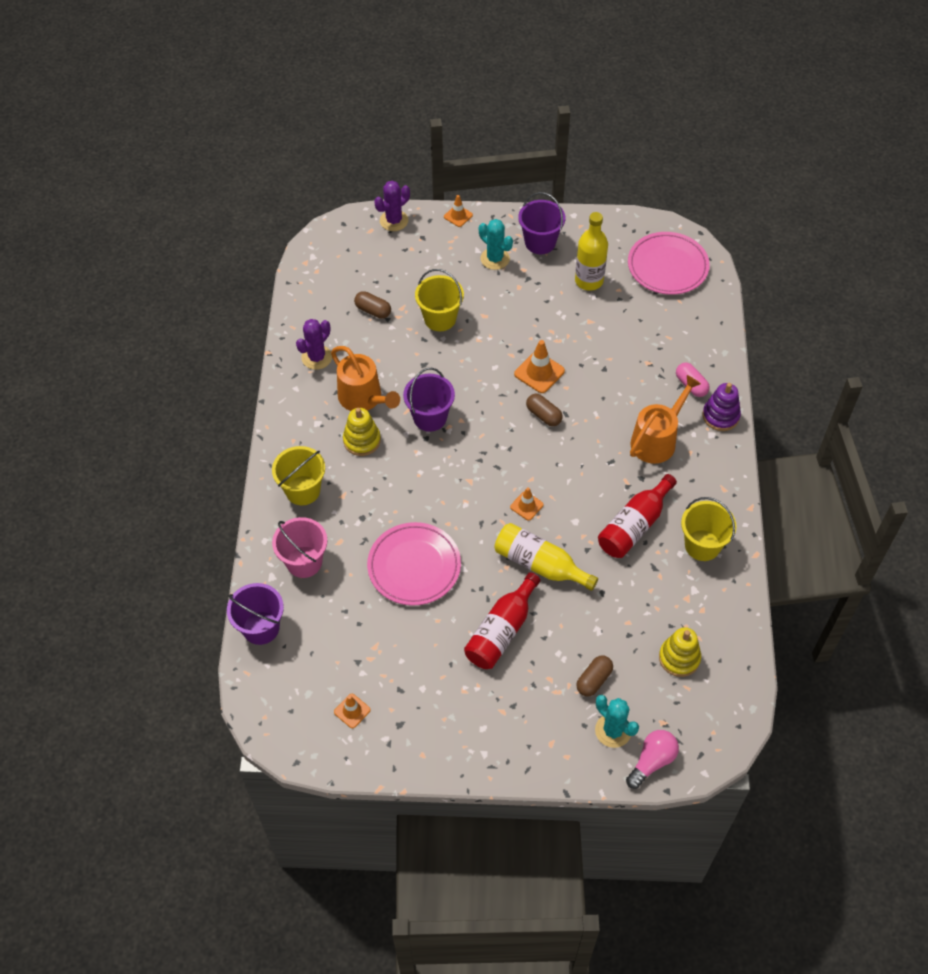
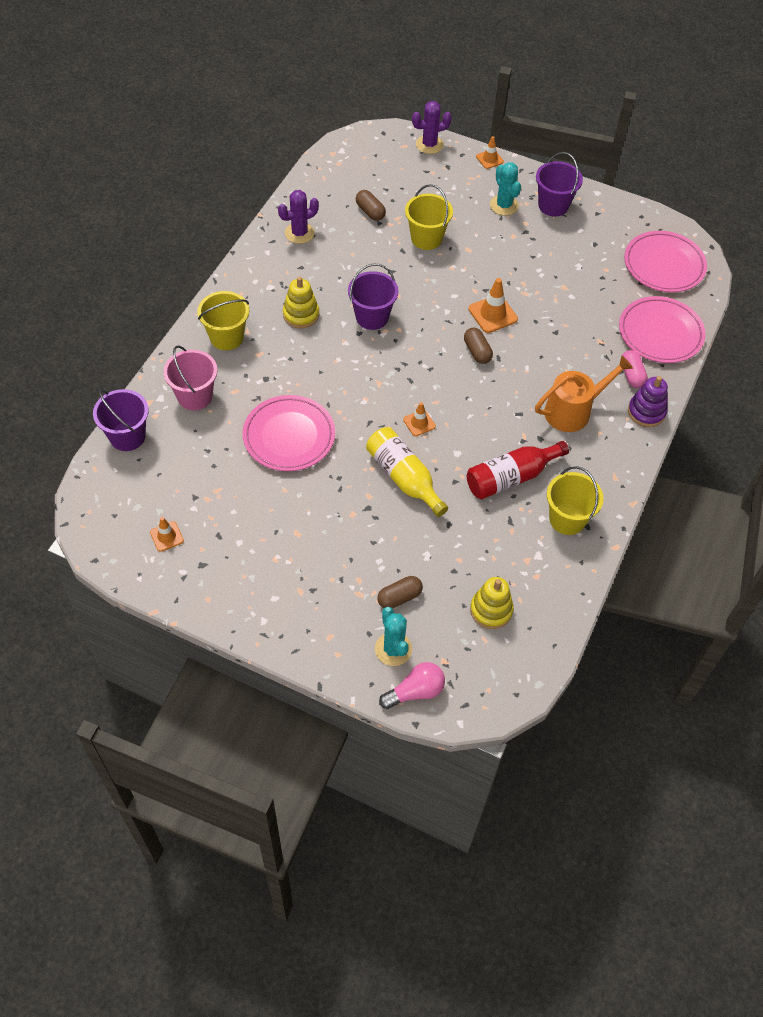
camera: 20 degrees right, 0 degrees up
(363, 398) = (322, 280): orange watering can -> none
(501, 631) = (337, 521): red bottle -> none
(589, 281) = (581, 252): yellow bottle -> none
(696, 335) = (660, 333): none -> pink plate

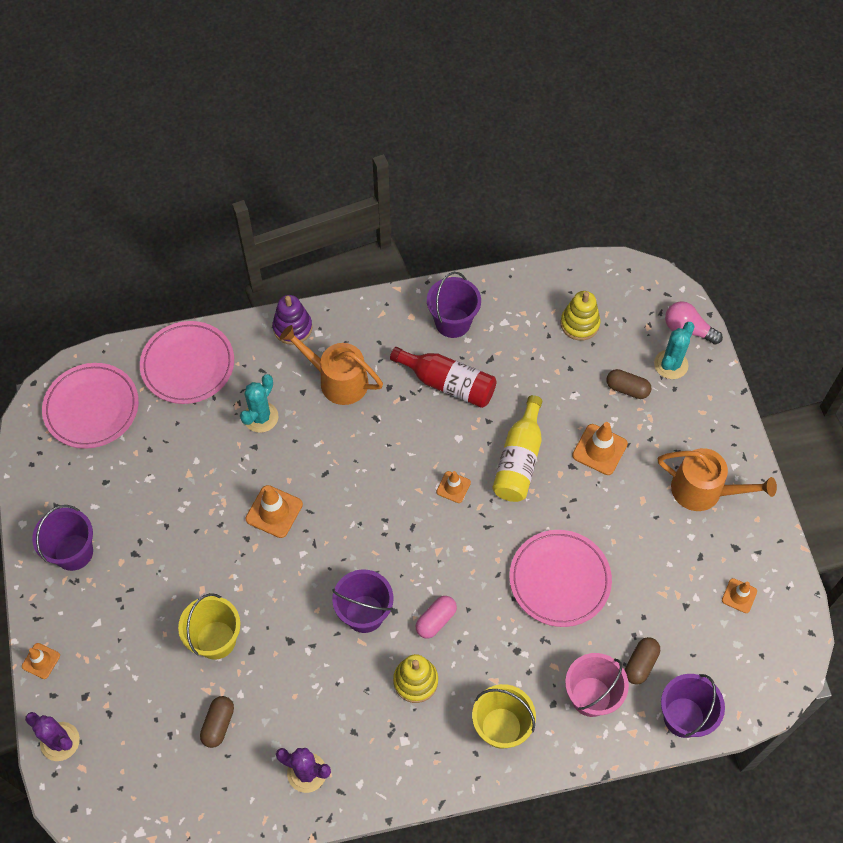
camera: 125 degrees left, 5 degrees up
(265, 580) = (703, 491): none -> orange watering can
(364, 536) = (599, 449): none -> orange traffic cone
(477, 351) = (332, 495): brown capsule -> brown capsule (640, 664)
(504, 205) = (108, 598): turquoise cactus -> turquoise cactus (261, 417)
(567, 519) = (453, 322): yellow bucket -> purple bucket
(631, 375) = (258, 360): pink capsule -> pink capsule (436, 620)

